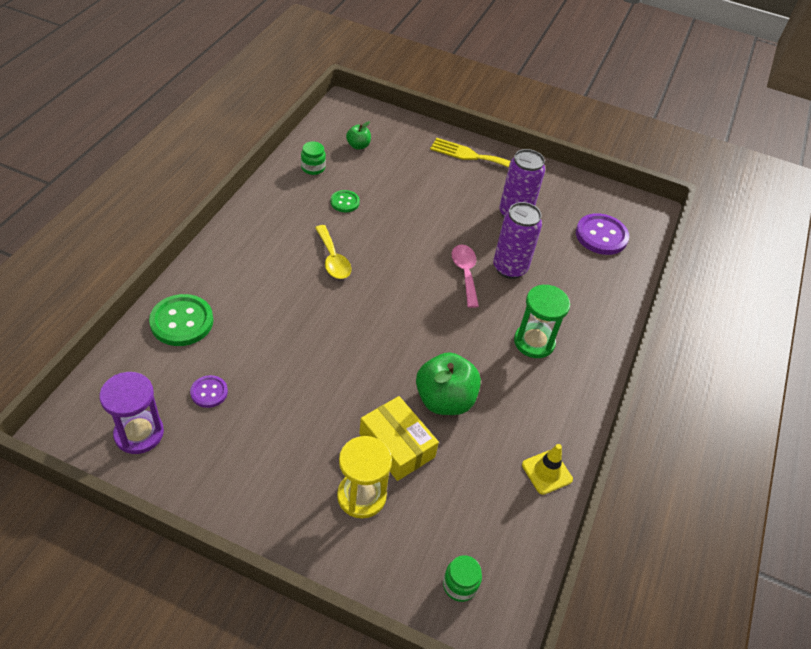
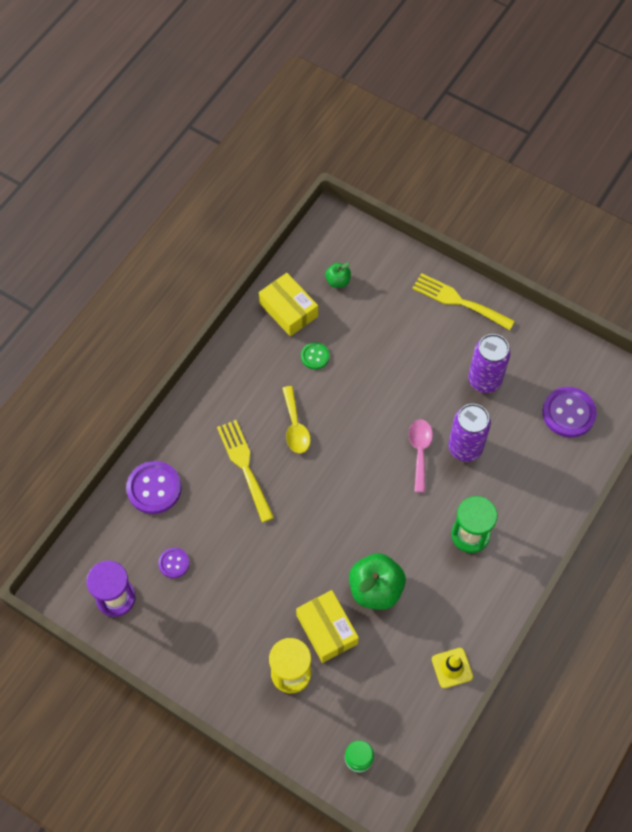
camera: 15 degrees right, 15 degrees up
(182, 322) = (154, 488): green button -> purple button
(282, 296) = (244, 466): none -> yellow fork
(313, 168) = (288, 310): green jar -> yellow box

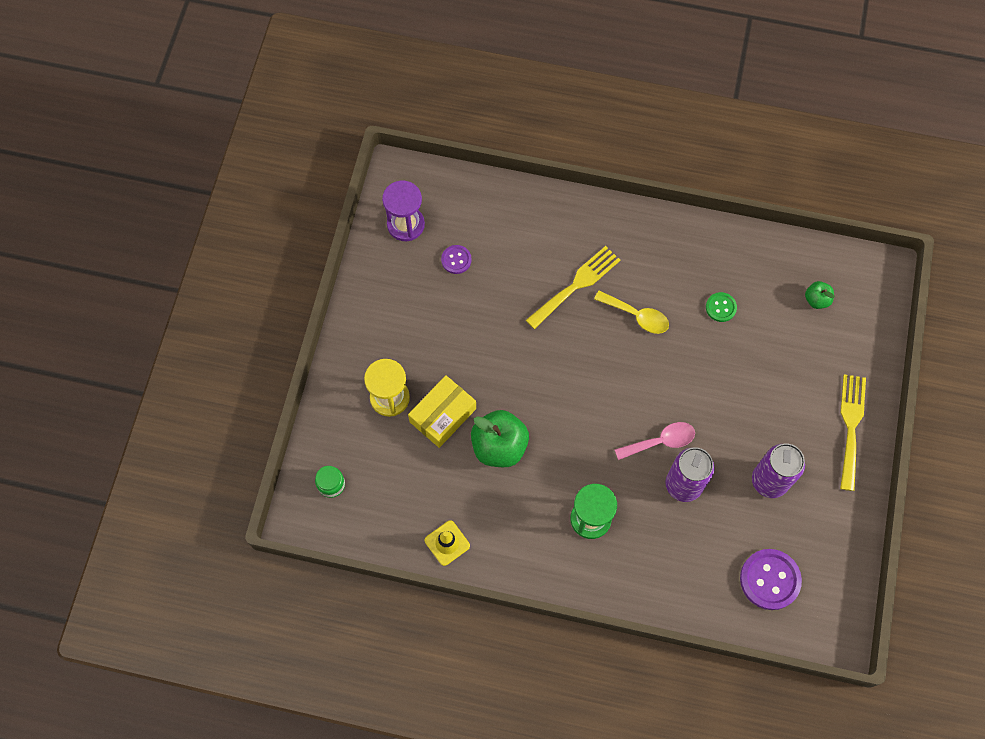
camera: 70 degrees right, 5 degrees up
(154, 488) = (521, 216): purple button -> none
(288, 310) = (761, 265): yellow box -> none
(295, 426) = (637, 316): yellow spoon -> yellow spoon turned 120 degrees counterclockwise

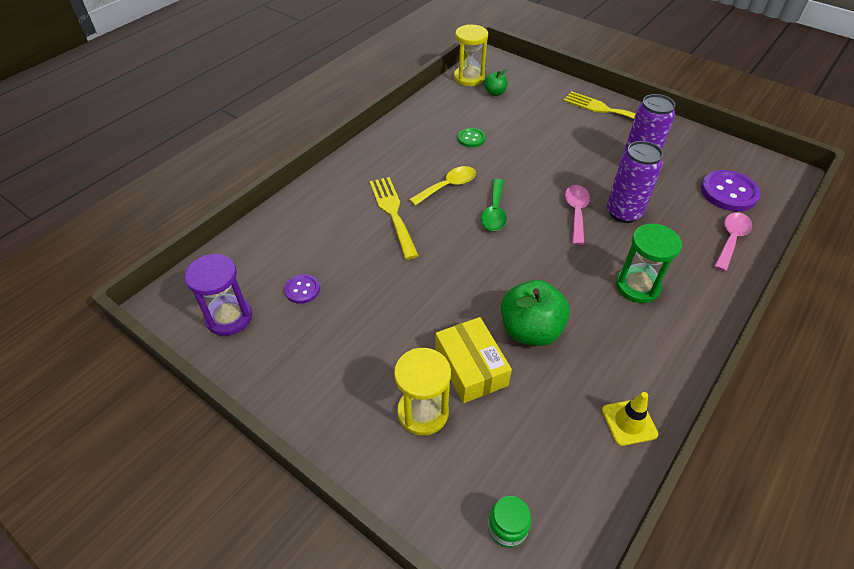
camera: 65 degrees left, 20 degrees down
(623, 369) = (494, 212): none -> green spoon
(696, 591) = (731, 239): none -> pink spoon
(830, 262) = (469, 78): none -> yellow hourglass

